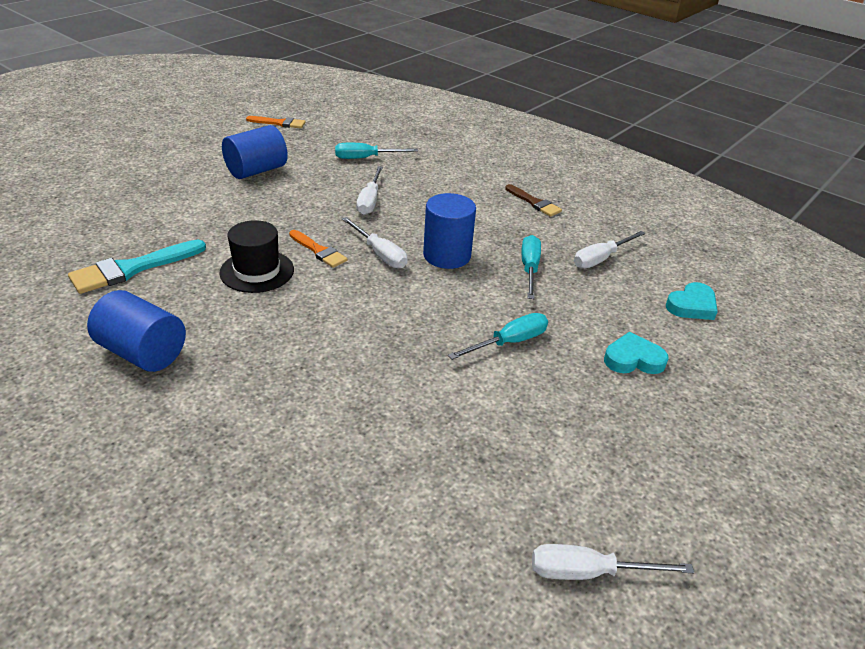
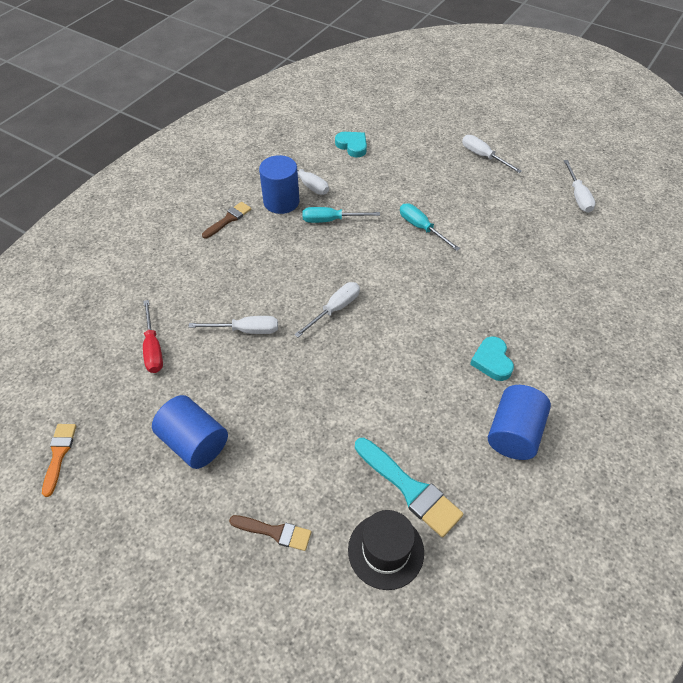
camera: 95 degrees left, 15 degrees up
(148, 198) = (274, 532): none -> brown brush
(257, 271) = (384, 388): black hat -> black hat (385, 551)
(318, 251) = (341, 352): orange brush -> none
(365, 158) = (153, 348): turquoise screwdriver -> red screwdriver
(447, 255) = (325, 267): blue cylinder -> blue cylinder (281, 202)
(633, 359) = (417, 174): turquoise heart -> turquoise heart (492, 361)
(696, 451) = (483, 156): none -> white screwdriver

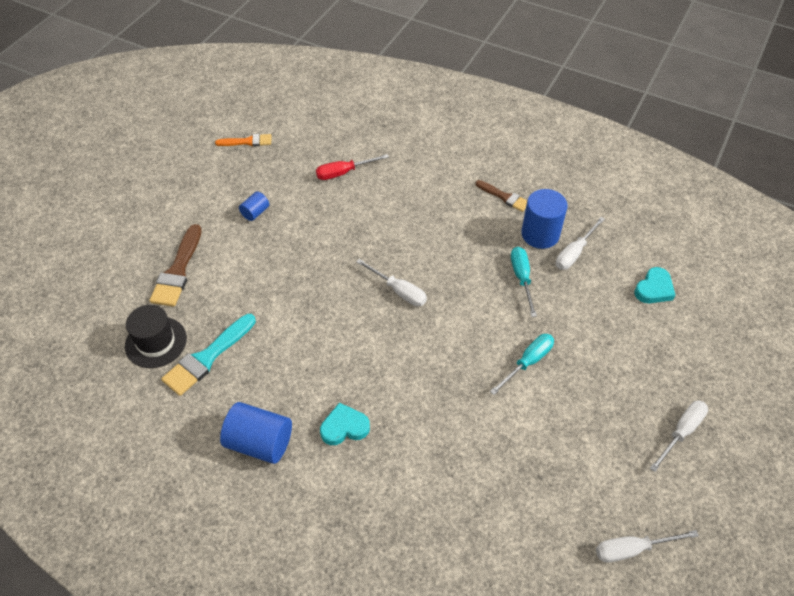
camera: 85 degrees right, 0 degrees up
(194, 442) = (255, 212): blue cylinder -> blue cylinder, size x0.52
(246, 330) = (367, 228): white screwdriver -> none
(274, 532) = (178, 270): brown brush -> brown brush, size x1.62

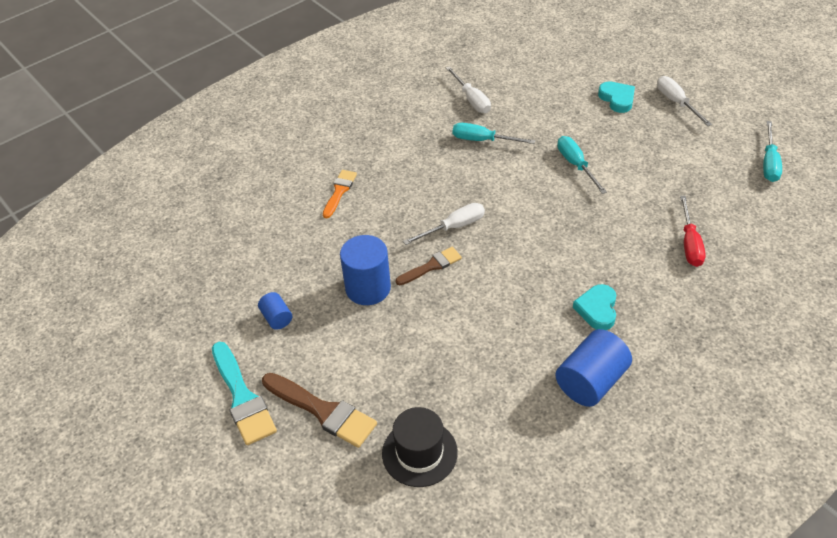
camera: 65 degrees left, 5 degrees down
(207, 357) = (464, 406): turquoise brush -> turquoise brush (242, 397)
(247, 142) = (156, 301): orange brush -> orange brush (339, 192)
(343, 173) = (267, 228): red screwdriver -> red screwdriver (690, 243)
(504, 197) = (379, 121): brown brush -> brown brush (431, 266)
(540, 234) = (438, 113): blue cylinder -> blue cylinder (368, 288)
(632, 549) = (769, 163): white screwdriver -> turquoise screwdriver
(654, 289) = (534, 68): turquoise heart -> turquoise heart (617, 99)

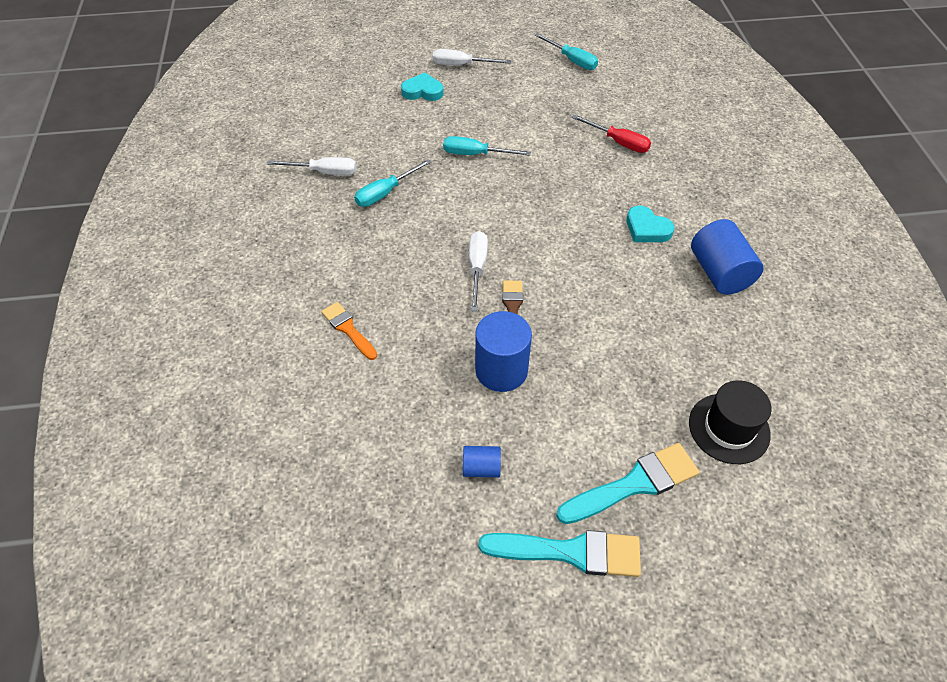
camera: 60 degrees left, 5 degrees up
(322, 411) = (633, 484): brown brush -> turquoise brush

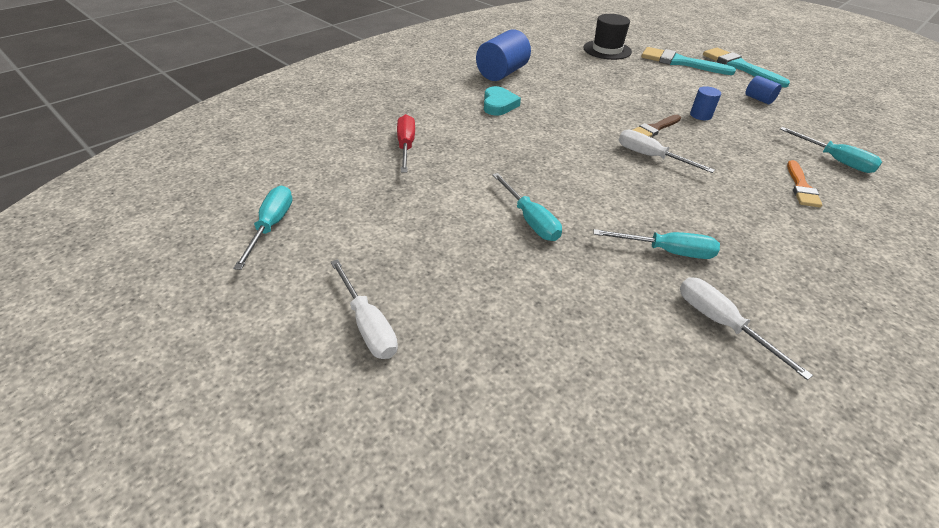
camera: 130 degrees left, 10 degrees down
(342, 400) = (835, 160): none -> turquoise screwdriver
(423, 91) = (471, 330): turquoise heart -> none
(477, 268) = (650, 157): white screwdriver -> white screwdriver turned 75 degrees clockwise
(501, 370) = (700, 115): blue cylinder -> blue cylinder, size x0.52

